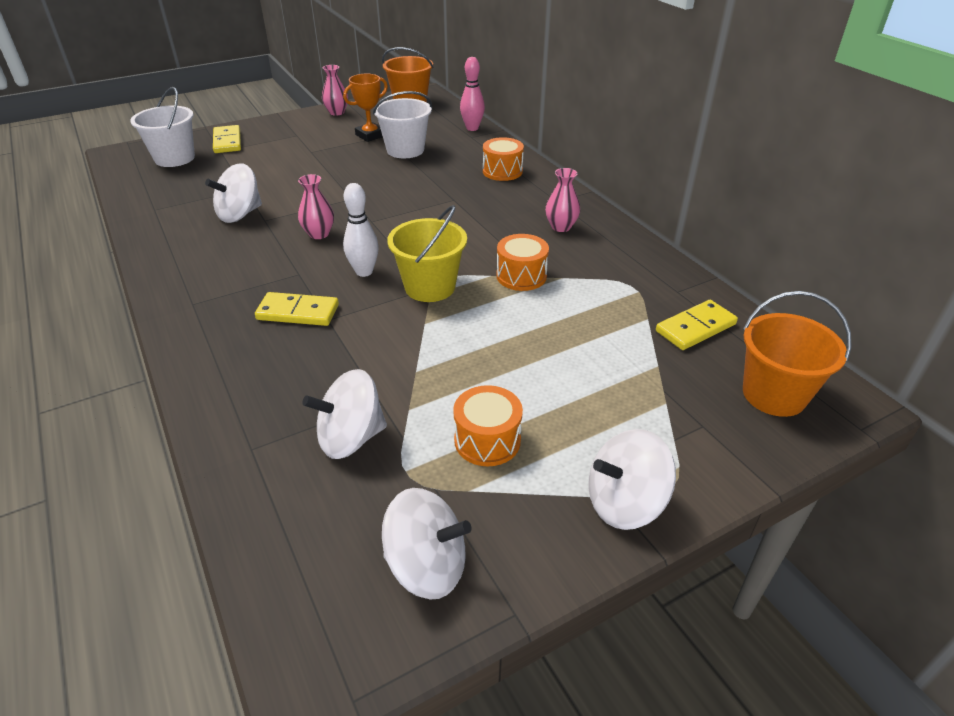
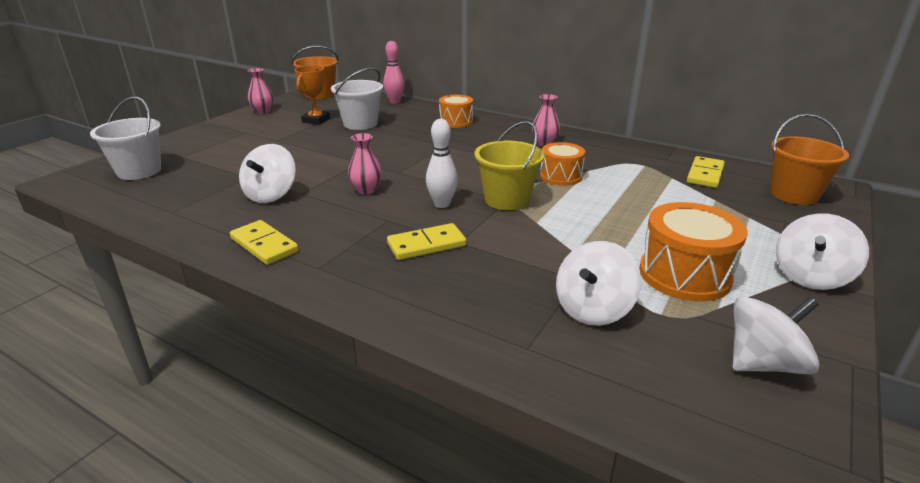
camera: 30 degrees left, 10 degrees down
(227, 142) = (181, 149): yellow domino -> yellow domino (264, 245)
(487, 440) = (684, 275): orange drum -> orange drum, size x1.55

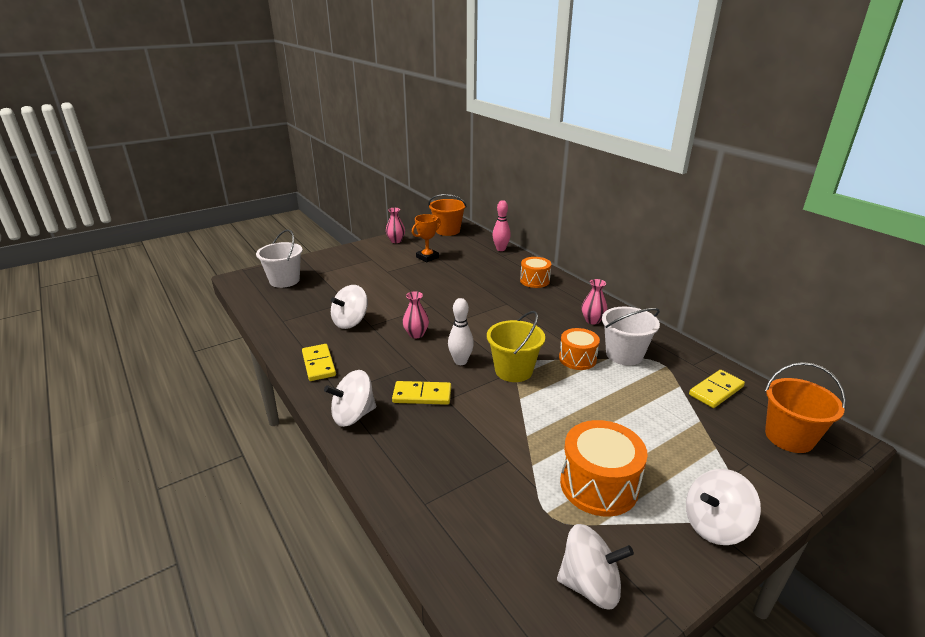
camera: 25 degrees right, 0 degrees up
(360, 124) = (457, 267): white bucket -> white bucket (624, 355)
(593, 309) = (497, 490): white spinning top -> white spinning top (353, 415)

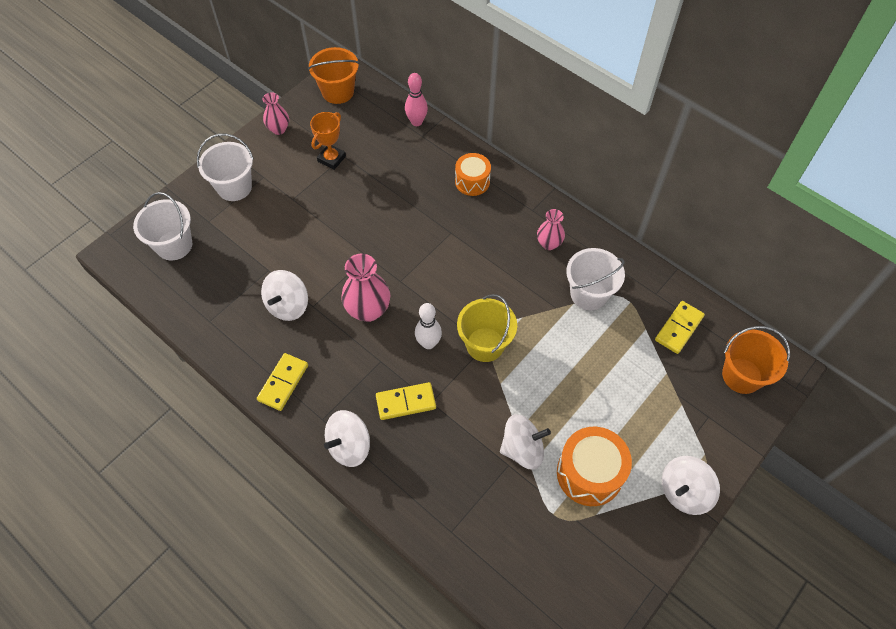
camera: 15 degrees left, 30 degrees up
(318, 364) = (283, 383): yellow domino -> yellow domino turned 60 degrees clockwise
(347, 261) = (234, 187): none -> white bucket
(416, 334) = (368, 310): pink vase -> pink vase, size x1.65
(577, 359) = (544, 311): orange drum -> none
(590, 585) = (597, 573): white spinning top -> white spinning top (522, 449)

